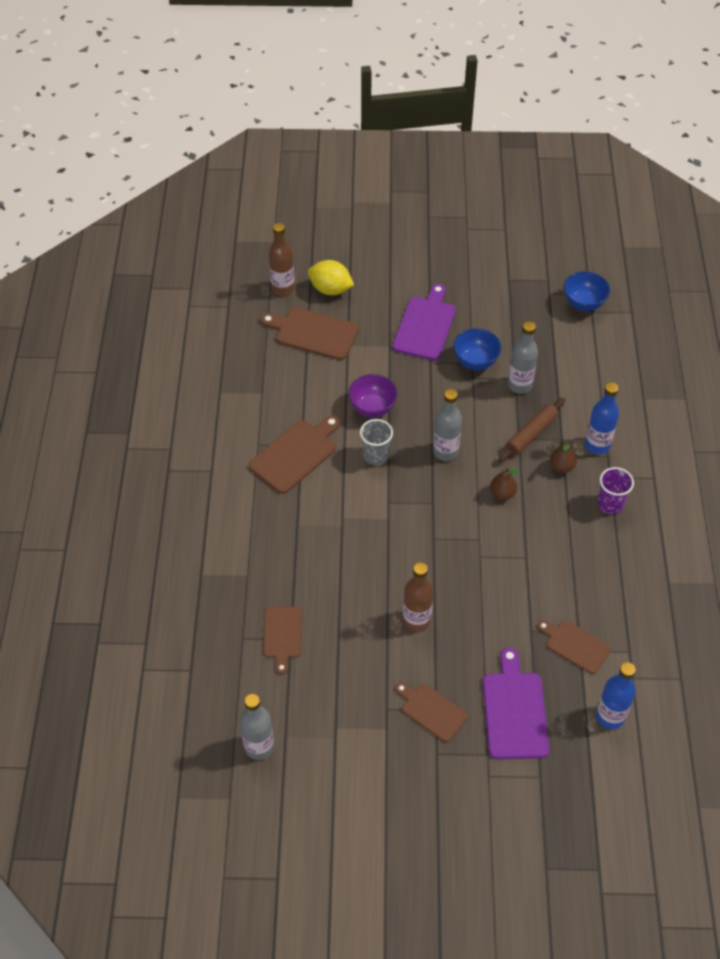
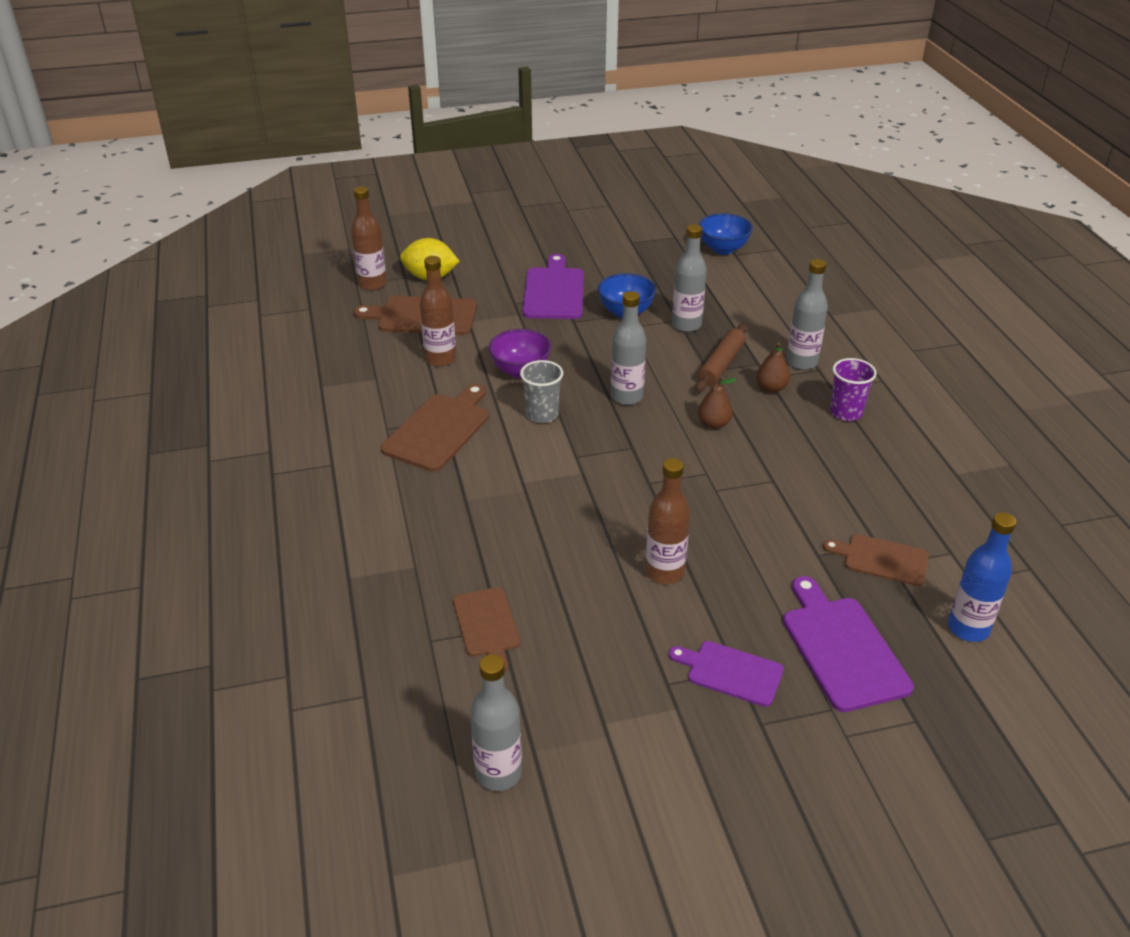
camera: 15 degrees left, 15 degrees down
(315, 382) = (440, 359): none -> brown bottle
(431, 711) = (730, 672): brown cutting board -> purple cutting board
(597, 445) = (801, 362): blue bottle -> grey bottle

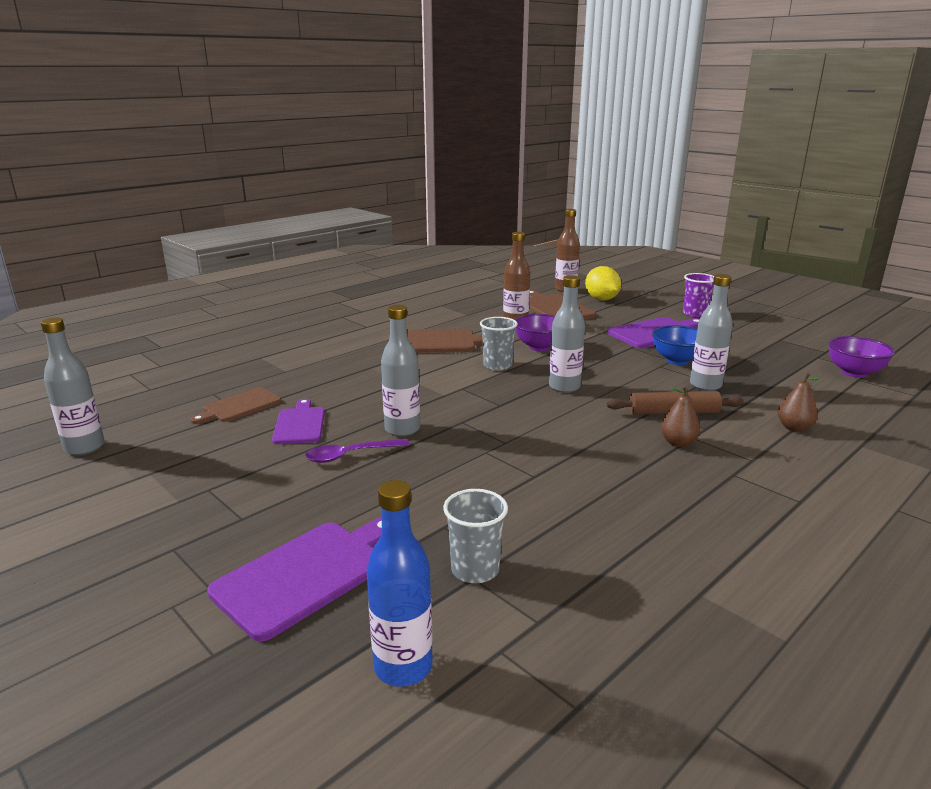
camera: 60 degrees right, 15 degrees down
(664, 572) = (350, 455): brown bottle -> purple spoon
(714, 424) = (580, 429): brown pear -> brown pear (794, 427)
(723, 249) = (854, 373): blue bowl -> purple bowl
(730, 672) = (237, 516): purple cutting board -> purple cutting board (300, 424)
(801, 362) = (748, 448): grey bottle -> grey bottle (402, 429)
(846, 412) = (704, 491): purple cup -> purple cup (695, 313)
(881, 559) = (475, 569): brown cutting board -> grey cup

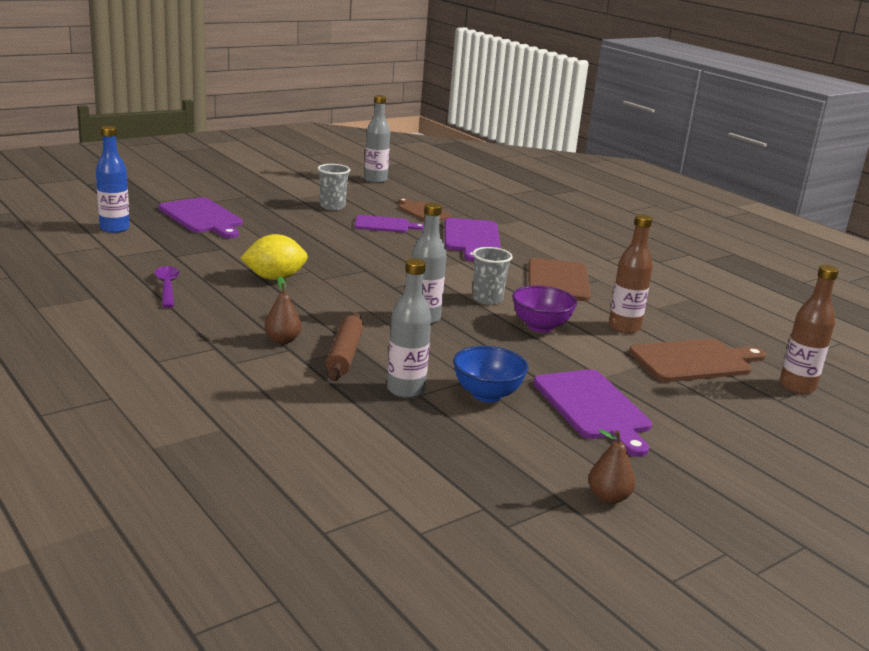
camera: 95 degrees right, 0 degrees up
(332, 377) = (471, 238): none -> purple cutting board
(350, 455) = (328, 234): purple spoon -> purple spoon (167, 287)
(402, 429) = (361, 251): grey bottle -> none
(475, 569) = (172, 249): grey cup -> grey cup (332, 206)
(601, 299) = (751, 404): yellow lemon -> yellow lemon (275, 278)
(695, 313) = (692, 464): purple cup -> none
(794, 427) = (280, 405): brown pear -> brown pear (608, 497)
(854, 373) = (415, 514): purple bowl -> none

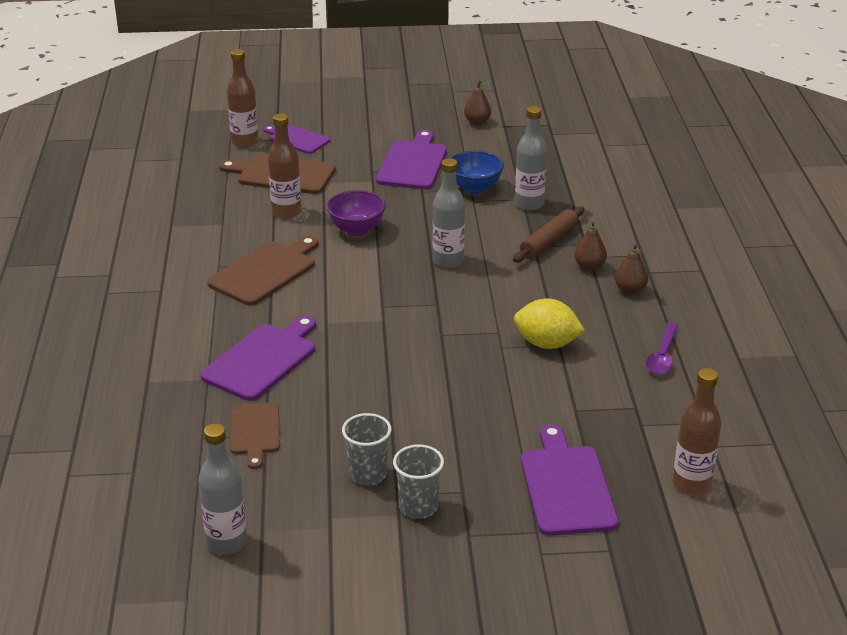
camera: 145 degrees left, 10 degrees up
(114, 228) = (691, 484): blue bottle -> brown bottle
(226, 328) = (630, 290): none -> brown pear
(385, 225) = (339, 412): purple cutting board -> purple cutting board (297, 139)
(487, 299) = (363, 268): grey cup -> grey cup (418, 507)

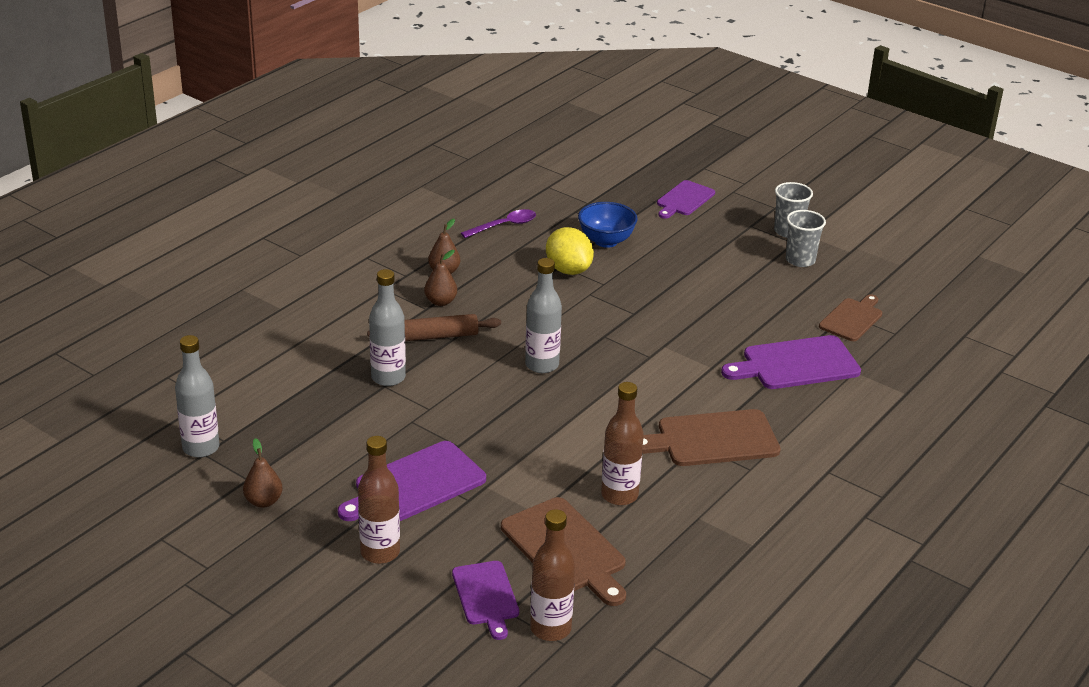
camera: 140 degrees left, 0 degrees up
(227, 543) = (930, 269): grey bottle -> grey bottle (201, 448)
(356, 229) = (577, 437): purple bowl -> none
(475, 188) = (405, 421): blue bowl -> blue bowl (606, 241)
(566, 486) = (684, 200): purple cutting board -> purple cutting board, size x0.65
(691, 484) = (610, 168): brown bottle -> brown bottle (380, 552)

